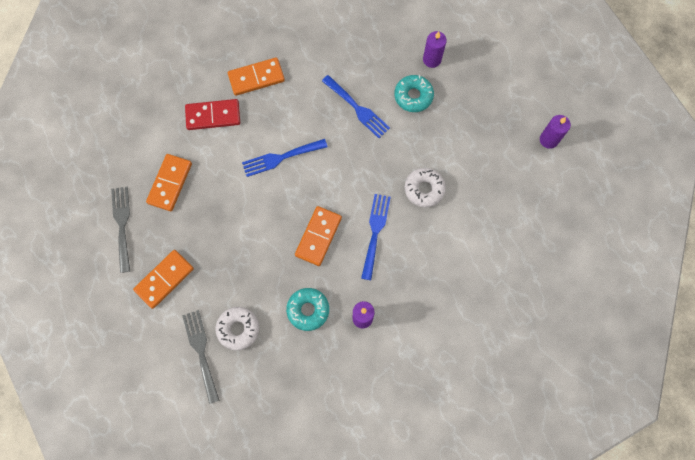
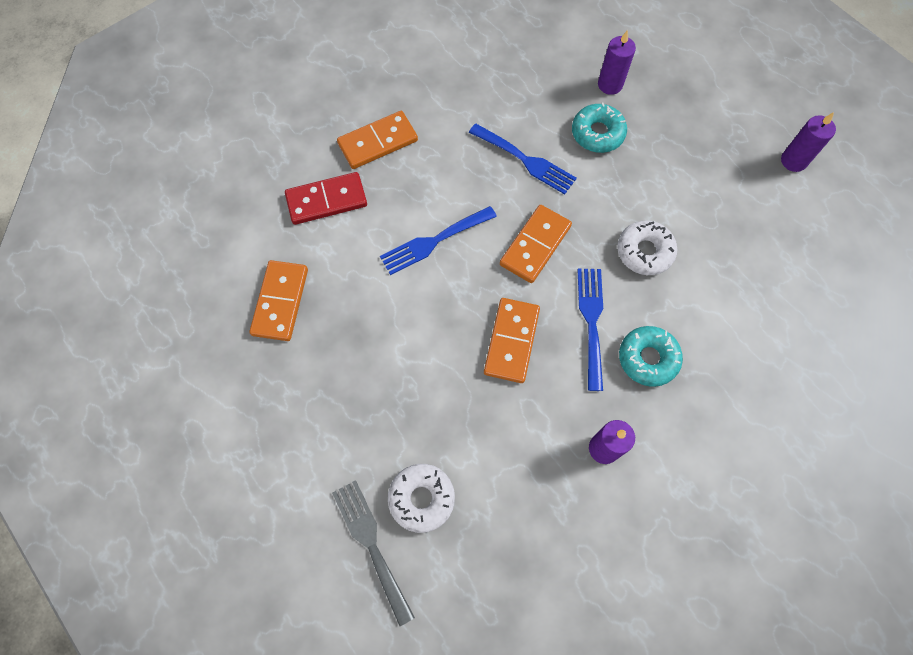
camera: 10 degrees left, 5 degrees down
(122, 225) = (218, 373): grey fork -> none
(164, 279) = (295, 443): orange domino -> orange domino (535, 245)
(308, 310) = (520, 451): turquoise donut -> turquoise donut (648, 358)

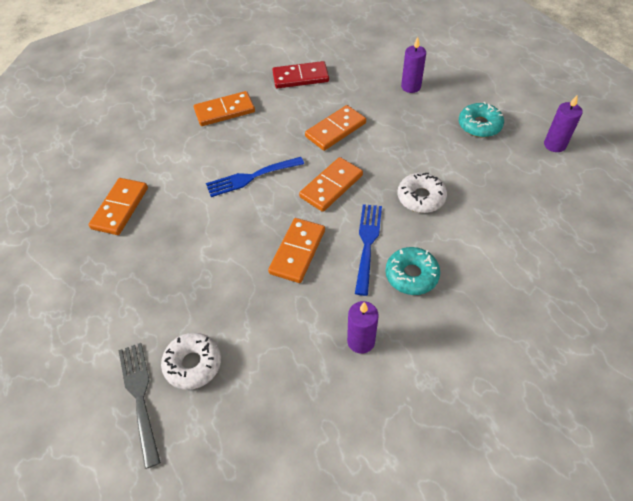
camera: 10 degrees right, 15 degrees down
(326, 200) = (176, 145): red domino -> red domino (300, 77)
(526, 160) = (335, 130): blue fork -> orange domino
(597, 133) = (395, 116): turquoise donut -> turquoise donut (479, 125)

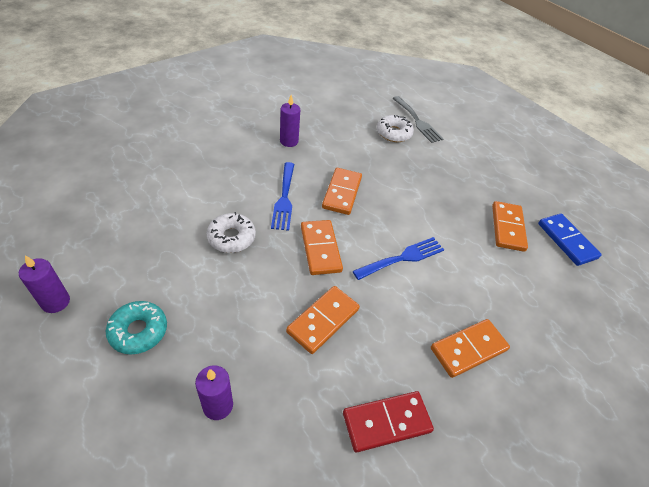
camera: 165 degrees right, 5 degrees down
(65, 193) = (566, 241): none -> blue domino
(331, 186) = (320, 249): orange domino -> orange domino turned 45 degrees counterclockwise
(411, 275) = (249, 176): turquoise donut -> none

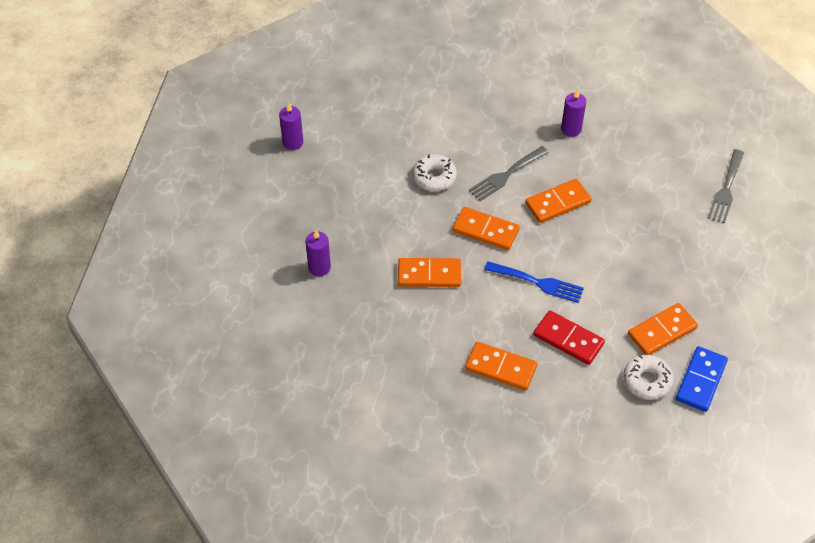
camera: 55 degrees right, 5 degrees up
(138, 331) = (319, 194): turquoise donut -> none
(284, 198) = (506, 175): blue fork -> grey fork
(320, 249) = (485, 230): orange domino -> orange domino turned 75 degrees clockwise
(386, 422) = (396, 354): red domino -> red domino (568, 339)
(394, 133) = (682, 185): white donut -> white donut (647, 381)

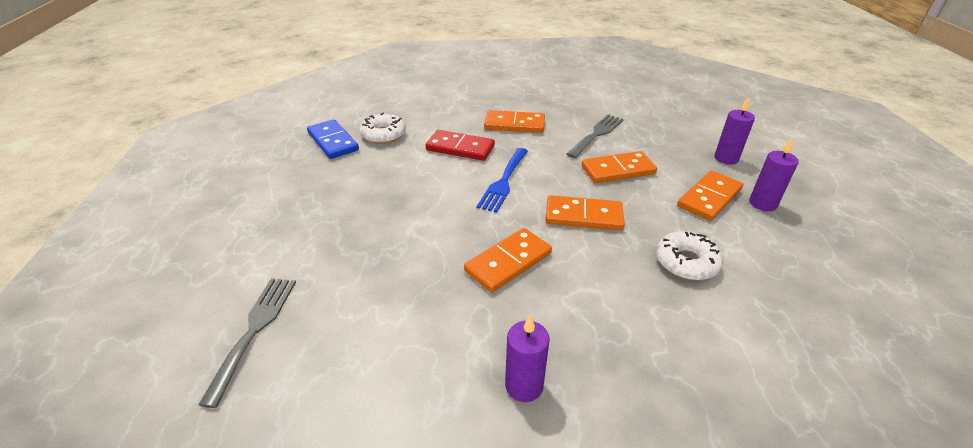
camera: 165 degrees right, 15 degrees down
(293, 142) = (905, 269): purple candle -> purple candle (762, 203)
(506, 175) = (593, 284): grey fork -> grey fork (596, 134)
(538, 282) = (504, 182): blue fork -> blue fork turned 75 degrees counterclockwise
(662, 331) = (368, 166): orange domino -> orange domino (709, 198)
(700, 380) = (333, 141): blue domino -> blue domino turned 45 degrees counterclockwise

